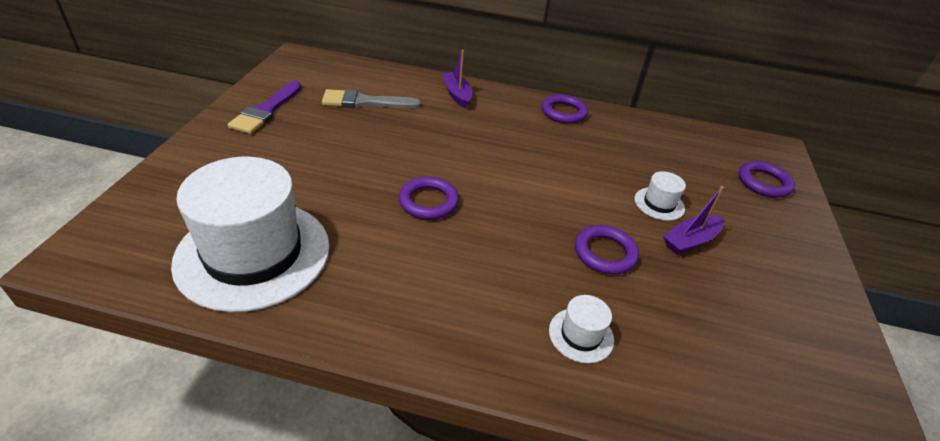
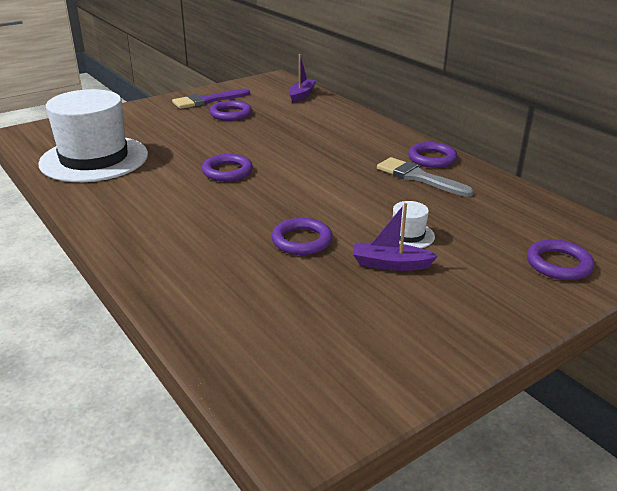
camera: 45 degrees right, 10 degrees down
(320, 121) = (231, 114): none -> purple ring
(365, 102) = (278, 112): grey brush -> grey brush (418, 177)
(457, 94) = (356, 125): purple boat -> purple boat (301, 95)
(581, 335) = (203, 267): white hat -> none

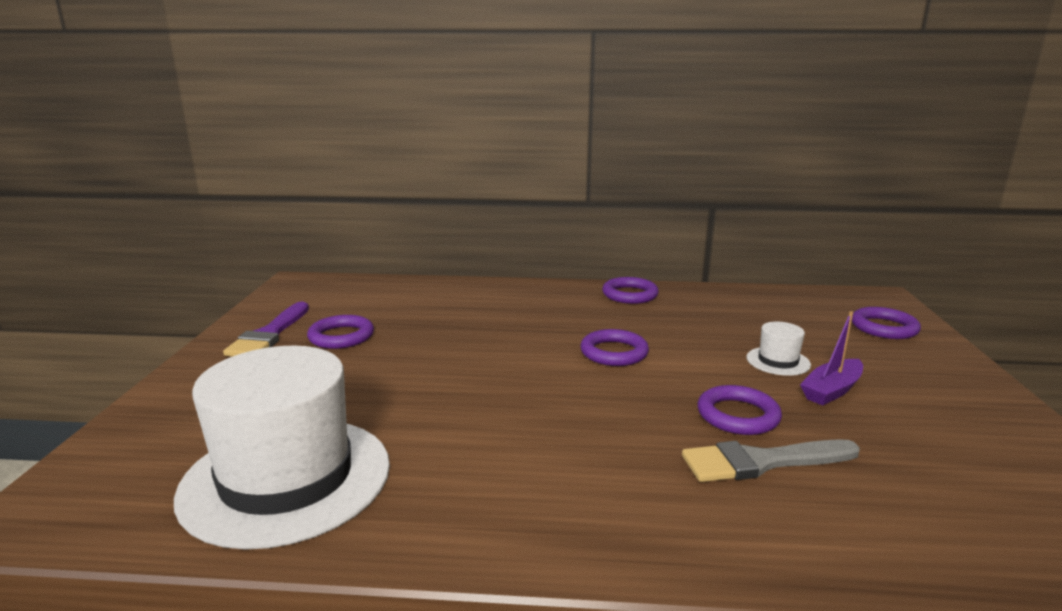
camera: 50 degrees left, 10 degrees down
(227, 171) = (501, 395): purple ring -> purple ring (614, 352)
(301, 95) = (373, 287): purple boat -> none
(418, 177) = (661, 313): grey brush -> grey brush (761, 462)

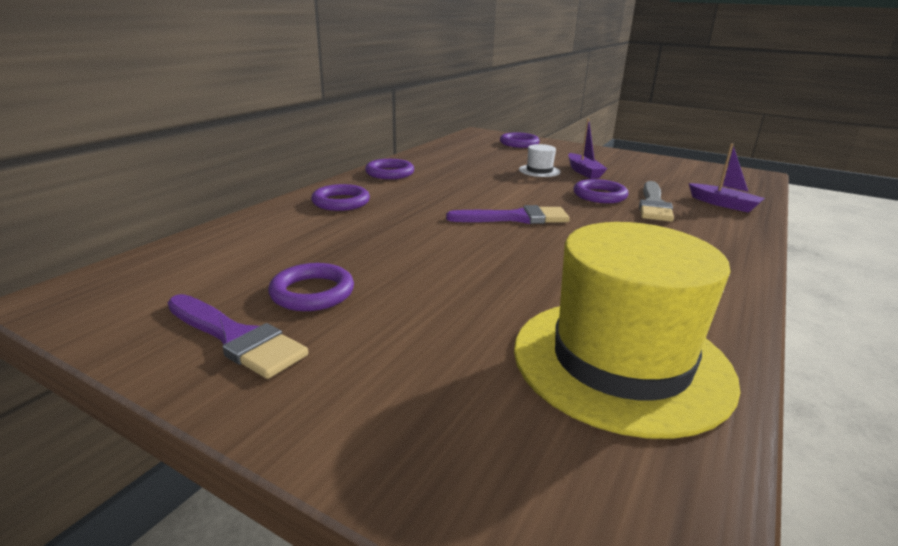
camera: 65 degrees left, 5 degrees up
(286, 478) = (621, 361): white hat -> yellow hat
(578, 377) = (515, 218): none -> purple brush
(614, 352) = (486, 200): purple ring -> purple ring (341, 202)
(872, 533) = (724, 204): none -> purple boat

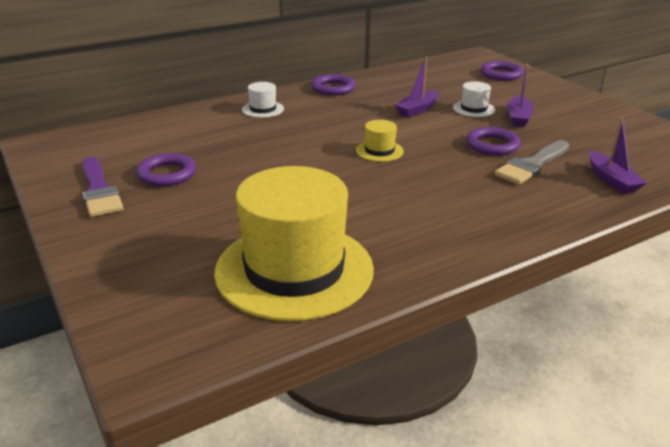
camera: 30 degrees right, 5 degrees up
(341, 202) = (263, 109): purple ring -> white hat
(494, 178) = (417, 110): none -> purple boat
(515, 218) = (379, 151): purple brush -> yellow hat

